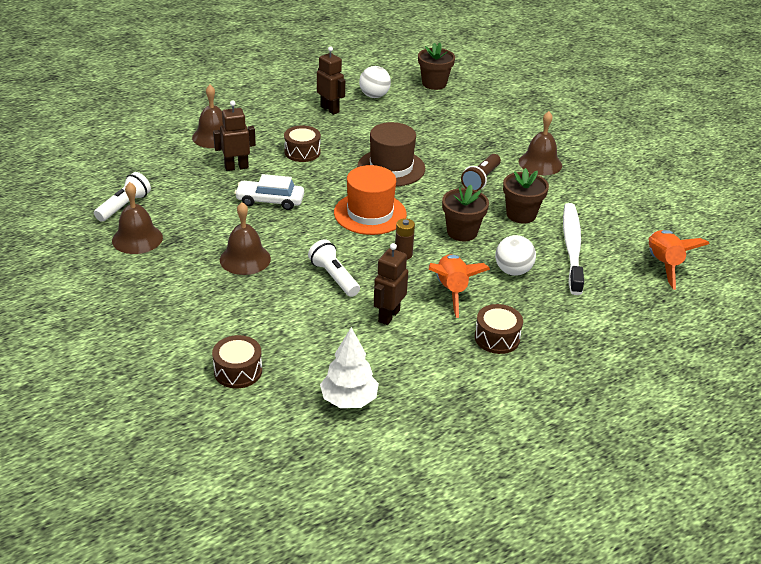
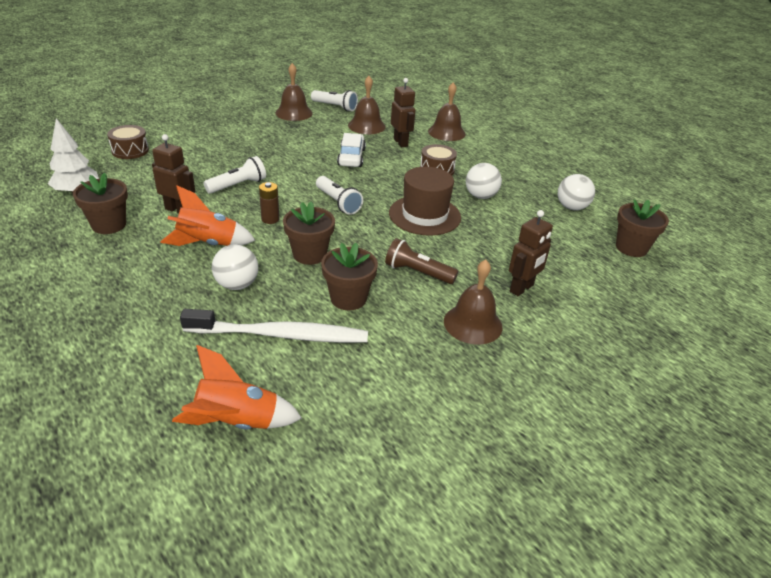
camera: 85 degrees right, 0 degrees up
(245, 259) = (267, 149): brown bell -> brown bell (366, 126)
(330, 109) = (526, 183): brown robot -> brown robot (522, 288)
(355, 135) = (480, 196): none -> white ball
(370, 213) = (338, 203): orange hat -> white flashlight
(422, 362) = (109, 225): none -> brown flower pot
(497, 338) = (127, 267): brown drum -> none

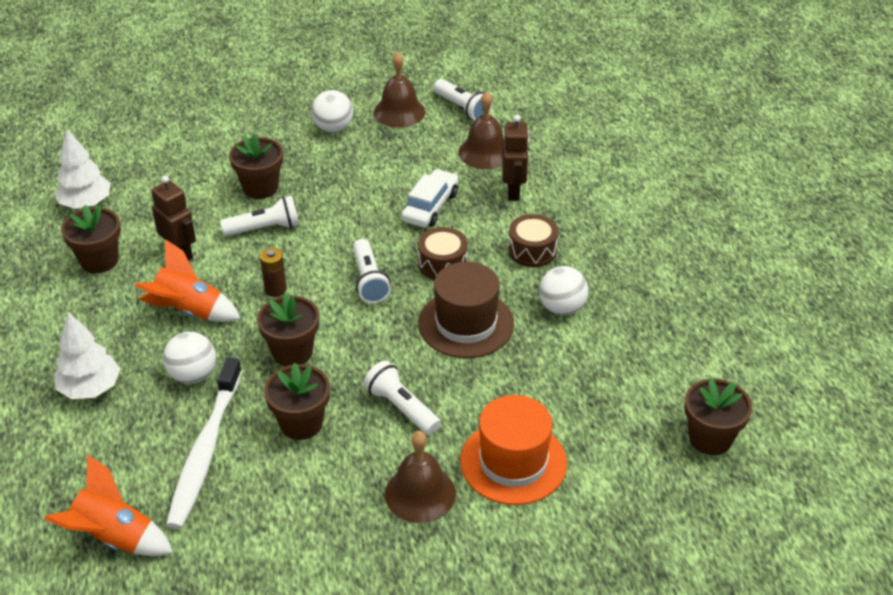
camera: 25 degrees right, 5 degrees up
(130, 151) = (167, 148): brown drum -> brown drum (442, 264)
(148, 312) = (90, 388): none -> white tree
(219, 163) = (260, 188): none -> brown flower pot
(280, 335) = (205, 451): white toothbrush -> white toothbrush turned 75 degrees clockwise
(417, 272) = (401, 408): brown flashlight -> white flashlight
(446, 132) = (592, 183): brown bell -> none
(522, 288) = (513, 462): brown robot -> orange hat
(571, 207) = (677, 354): white ball -> white ball (333, 128)

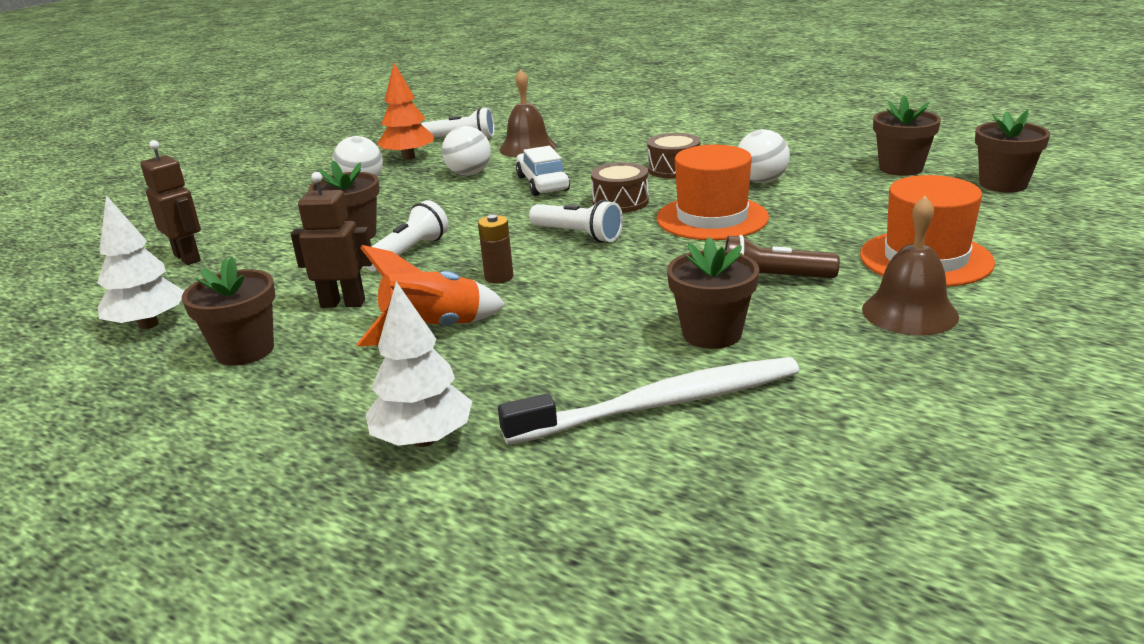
camera: 40 degrees left, 15 degrees down
(114, 538) = (715, 533): orange rocket -> none
(193, 375) = (530, 365): white ball -> white ball (469, 174)
(205, 451) = (662, 404): white toothbrush -> white toothbrush turned 75 degrees counterclockwise
(292, 352) = (601, 301): brown flower pot -> brown flower pot (901, 168)
(399, 112) = (408, 157): brown bell -> orange tree
(401, 408) = (773, 279): white flashlight -> brown flashlight
(466, 323) = (712, 218): brown hat -> orange hat
(514, 192) = (594, 154): brown robot -> brown robot (188, 258)

